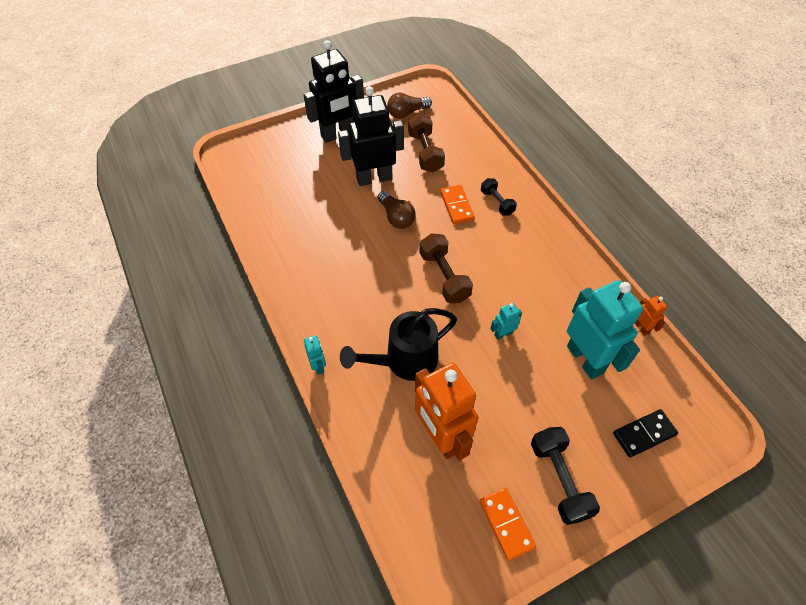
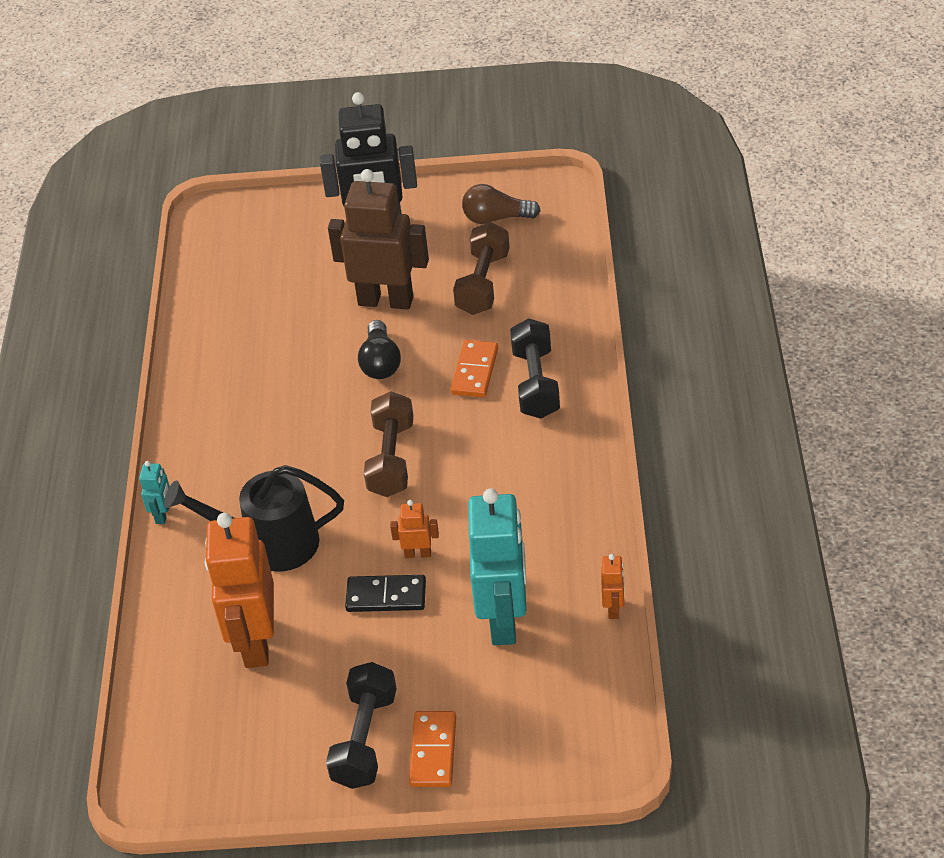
camera: 30 degrees right, 10 degrees down
(374, 178) = (386, 300): black robot -> brown robot
(396, 217) = (380, 362): brown light bulb -> black light bulb
(497, 202) = (536, 383): black dumbbell -> black dumbbell, size x1.58
(503, 334) = (418, 553): turquoise robot -> orange robot
(506, 524) = (267, 759): orange domino -> orange domino (433, 751)
(644, 434) = (512, 730): black domino -> black domino (386, 596)

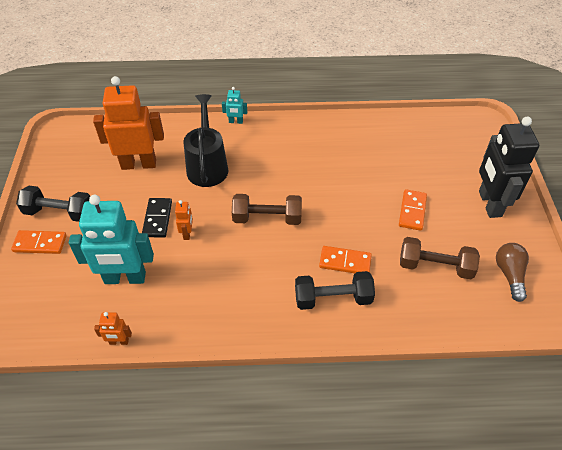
camera: 85 degrees right, 5 degrees up
(380, 362) = (353, 210): black light bulb -> none
(386, 300) = (412, 211): brown robot -> orange domino

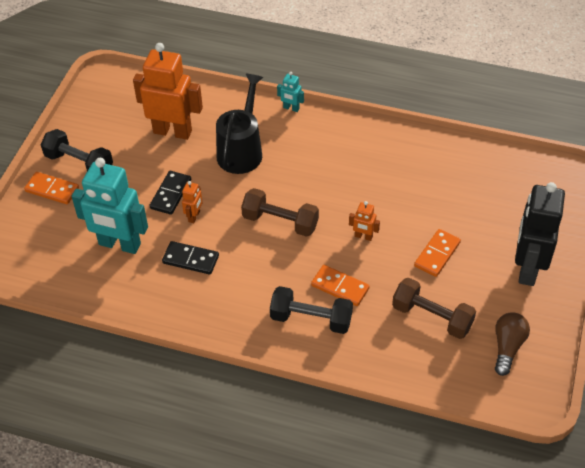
camera: 20 degrees right, 0 degrees up
(119, 342) = (94, 301): orange robot -> orange robot (363, 237)
(199, 274) = (191, 259): none -> black domino

